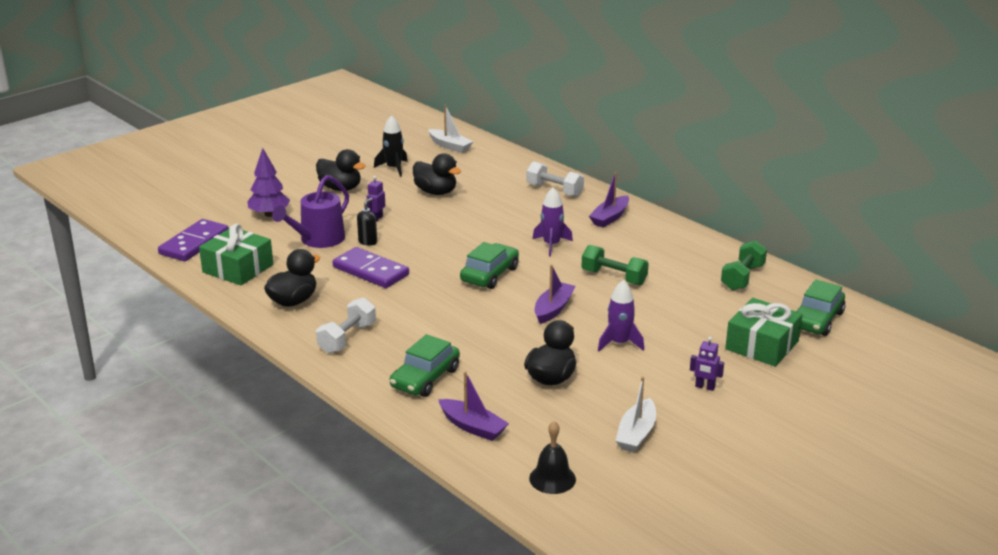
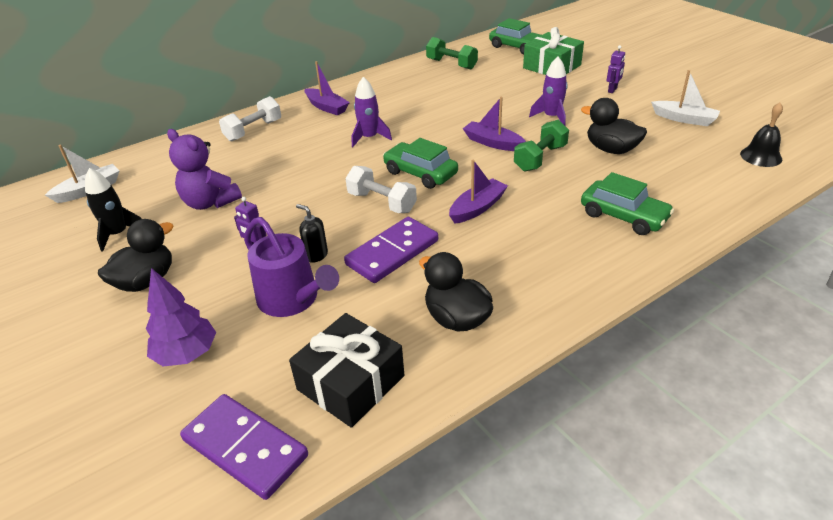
camera: 80 degrees left, 10 degrees up
(238, 268) = (351, 383): green gift -> black gift
(347, 338) = (548, 270): white dumbbell -> white dumbbell (382, 202)
(436, 192) = (210, 202): black duck -> purple teddy bear
(473, 427) = (700, 191): purple boat -> purple boat (477, 208)
(614, 277) = (440, 112): green dumbbell -> green dumbbell (540, 158)

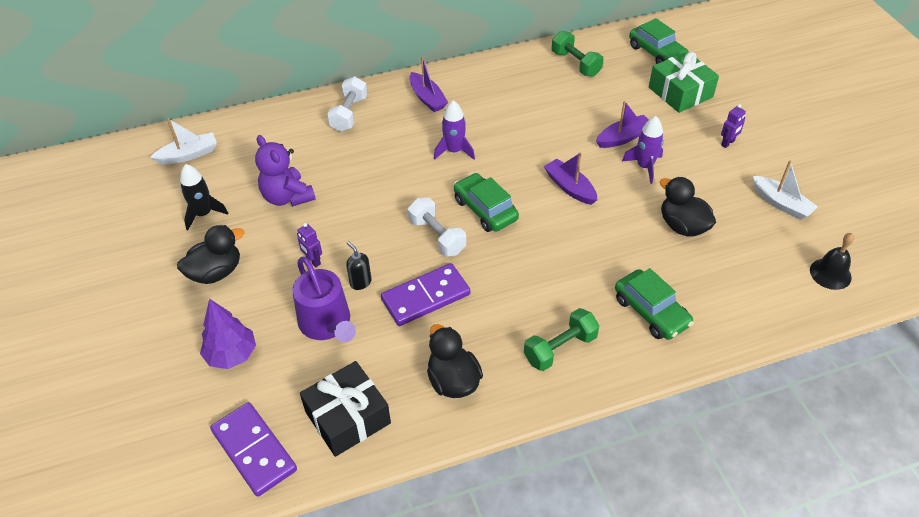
camera: 15 degrees right, 10 degrees up
(253, 130) = (349, 114): white dumbbell -> white dumbbell turned 45 degrees counterclockwise
(477, 208) = (521, 266): purple boat -> purple boat (623, 137)
(540, 158) = (607, 219): green dumbbell -> green dumbbell (560, 348)

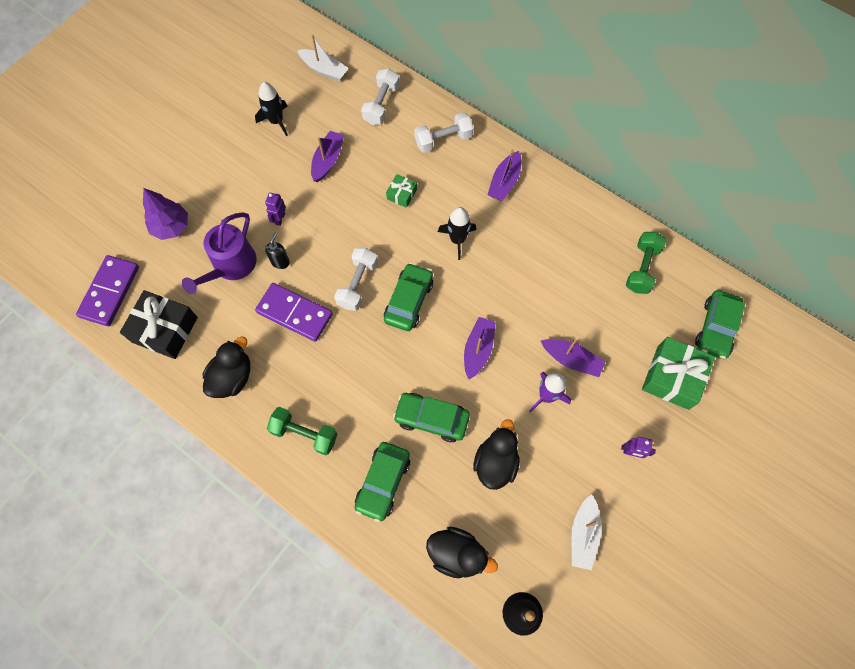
camera: 55 degrees right, 20 degrees up
(216, 272) = (231, 167): black duck -> black duck (457, 554)
(270, 135) = (381, 105): none -> white dumbbell
(287, 197) = (328, 160): purple teddy bear -> purple boat
(375, 164) = (401, 194): none -> green gift
(454, 151) = (457, 240): purple rocket -> black rocket
(612, 248) = (431, 419): none -> green car

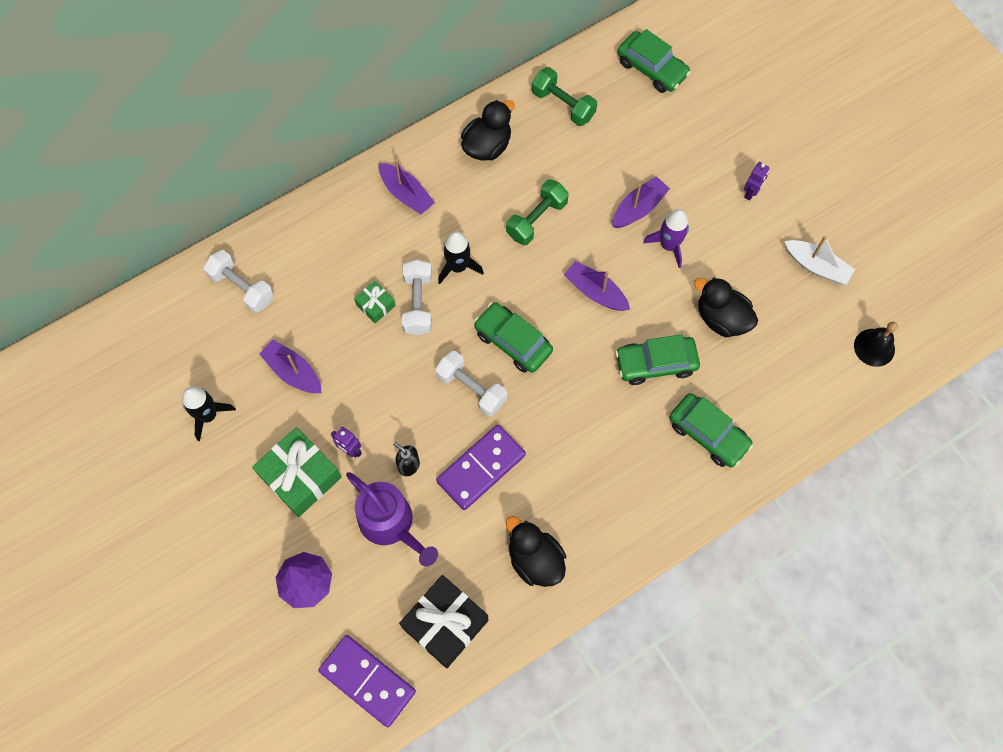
camera: 70 degrees left, 0 degrees up
(304, 434) = (629, 498): green dumbbell -> green dumbbell (536, 219)
(324, 70) = (158, 337): white boat -> none
(431, 419) = (656, 364): green car -> green car turned 45 degrees clockwise
(443, 140) = (323, 237): white dumbbell -> white dumbbell (418, 304)
(457, 554) = (802, 387): black duck -> black duck (487, 146)
(672, 377) = (689, 126): green gift -> green gift (300, 476)

